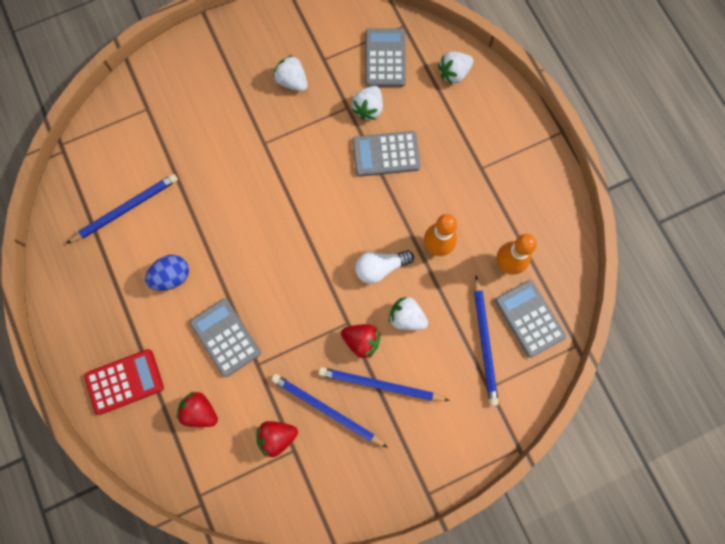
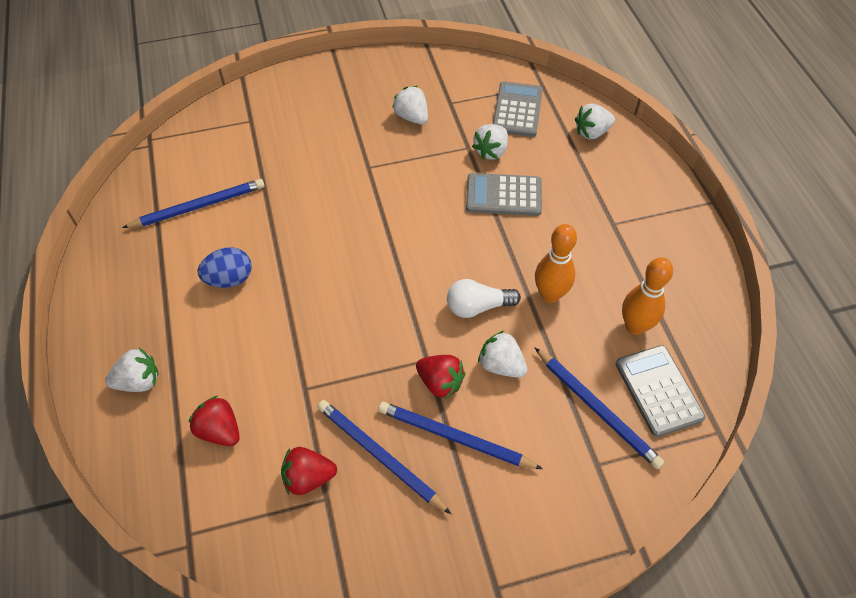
camera: 10 degrees right, 20 degrees down
(124, 381) = (139, 381): red calculator -> white strawberry
(225, 337) = (274, 352): grey calculator -> none
(485, 342) = (597, 409): blue pencil -> blue pencil turned 45 degrees counterclockwise

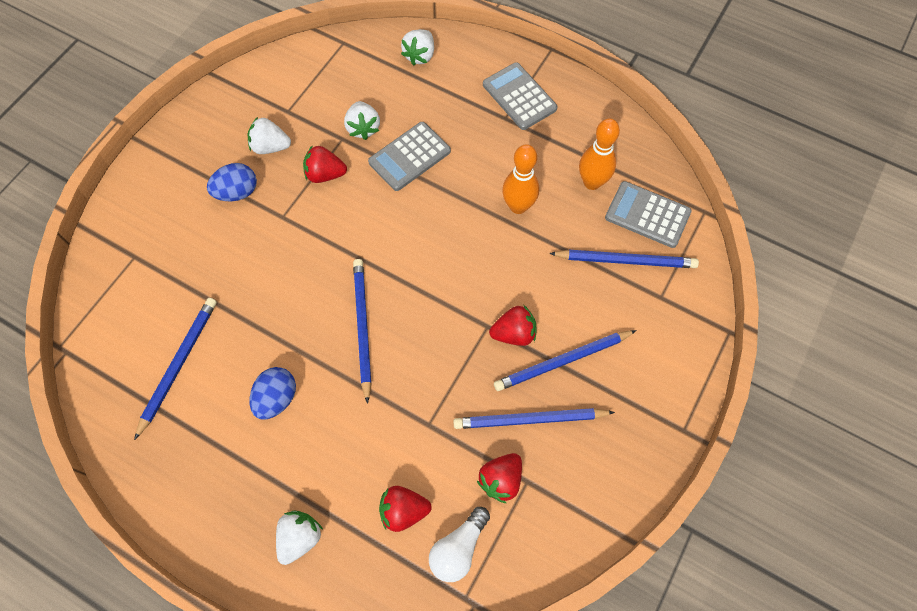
camera: 45 degrees left, 10 degrees up
(337, 282) = (362, 327): none -> blue pencil
(356, 130) = (237, 192): none -> blue egg
(428, 162) = (325, 174): none -> red strawberry
(478, 307) = (481, 257): white light bulb -> white light bulb (458, 548)
(501, 365) = (539, 285): white strawberry -> none
(517, 110) = (346, 78): grey calculator -> grey calculator (519, 97)

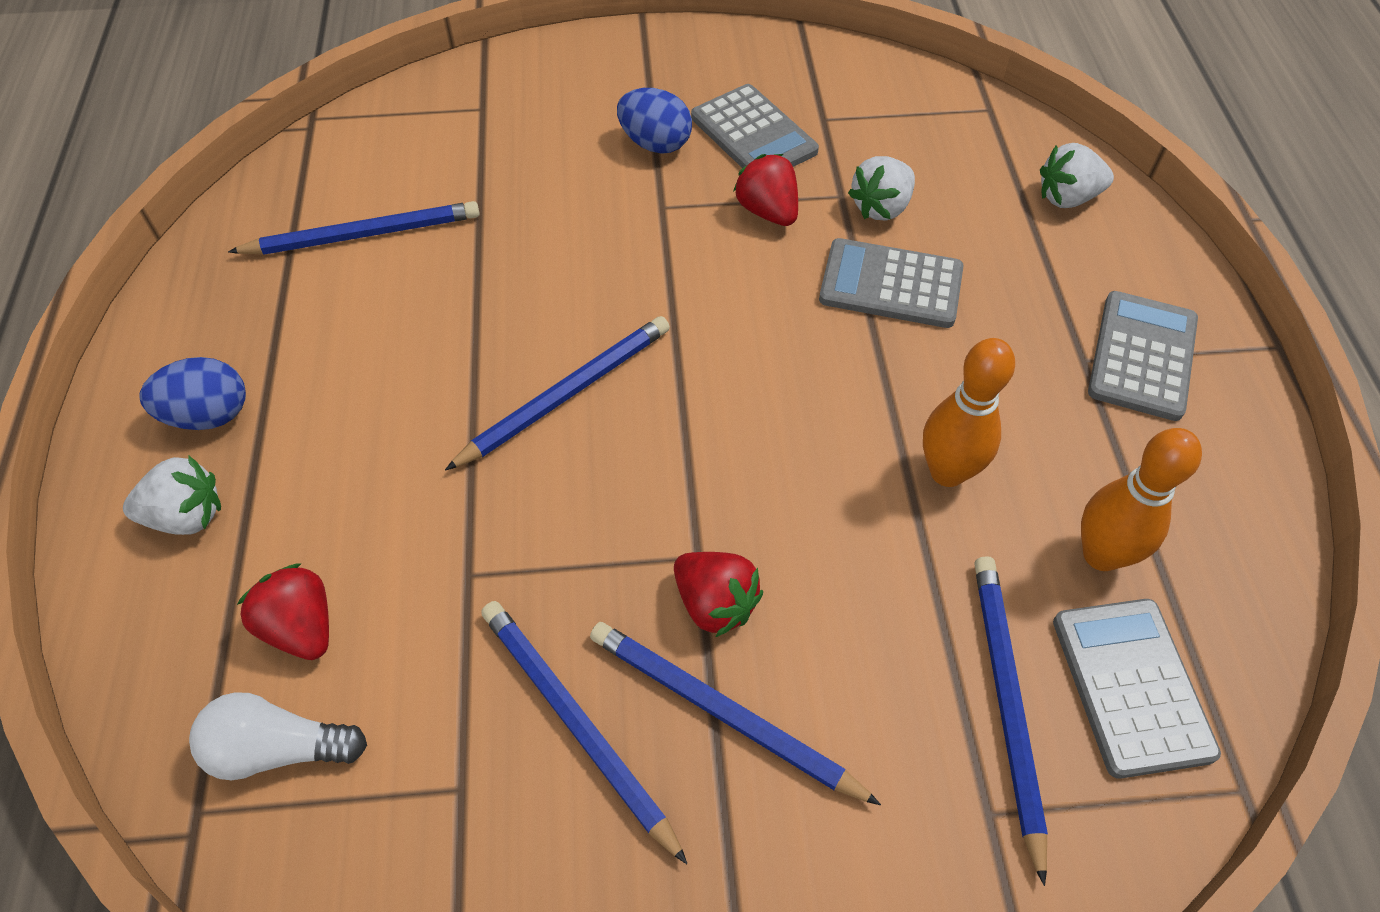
camera: 55 degrees right, 10 degrees down
(270, 147) = (753, 134): white strawberry -> grey calculator
(277, 398) = (384, 362): blue egg -> blue egg (209, 415)
(501, 480) = (437, 743): red strawberry -> none
(626, 260) = (1006, 703): blue pencil -> blue pencil turned 150 degrees counterclockwise

